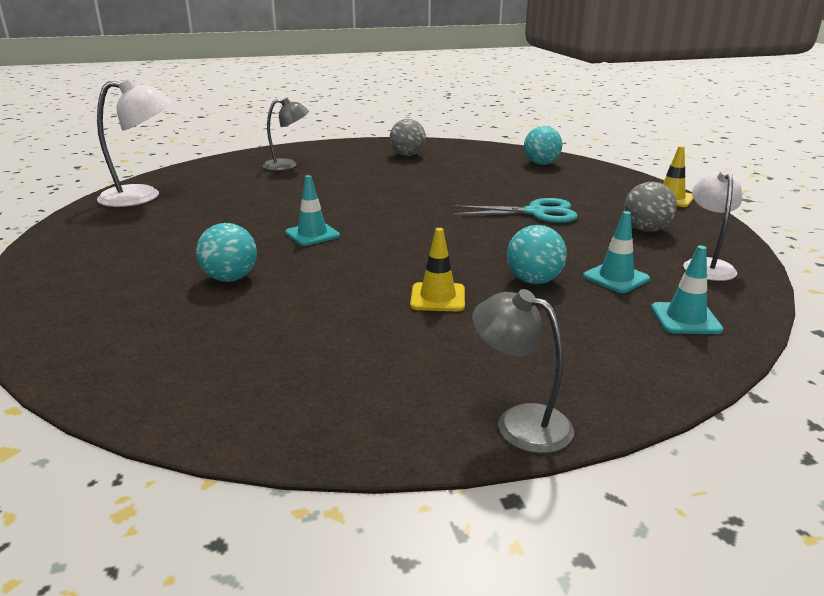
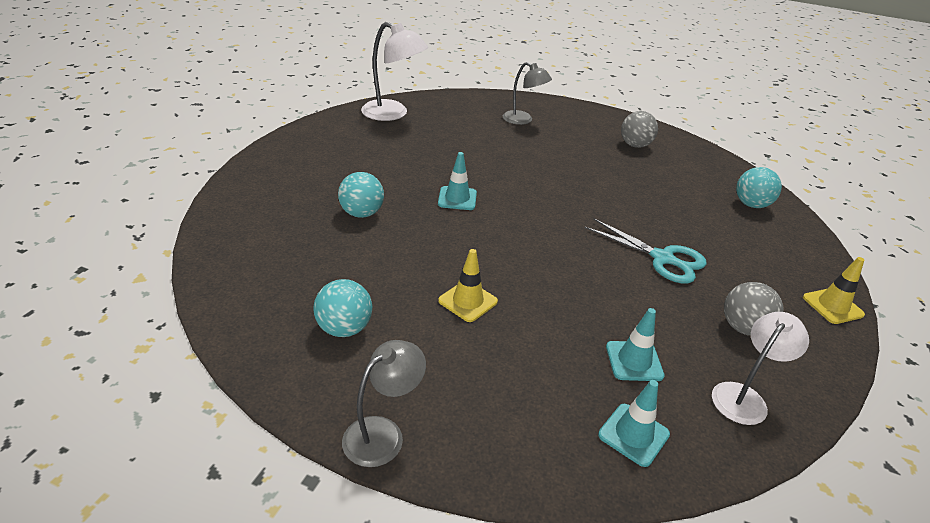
camera: 35 degrees right, 10 degrees up
(519, 422) = (383, 433): grey lamp -> grey lamp turned 60 degrees clockwise
(534, 281) = (560, 326): turquoise ball -> turquoise ball (344, 328)

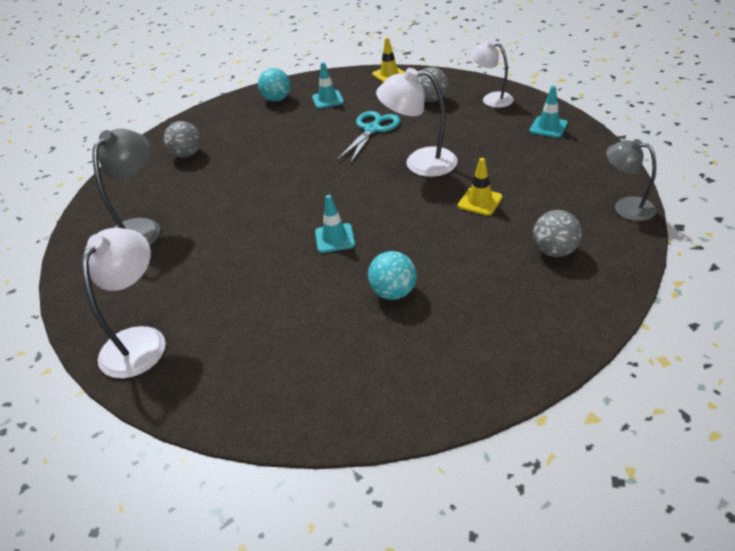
camera: 95 degrees left, 5 degrees up
(344, 328) = (554, 251): turquoise ball -> grey ball
(523, 120) = (141, 229): grey lamp -> grey lamp, size x1.50
(570, 277) = (420, 163): none -> white lamp
(634, 361) = (490, 132): turquoise traffic cone -> turquoise traffic cone (328, 100)

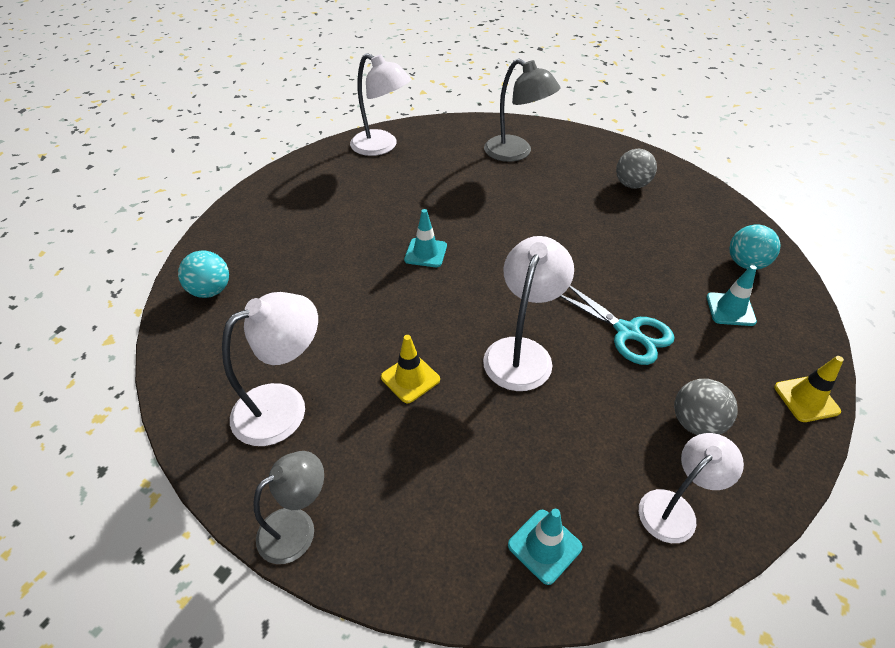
camera: 105 degrees right, 5 degrees up
(393, 292) = (326, 270): turquoise ball -> turquoise ball (211, 291)
(554, 251) = (284, 406): grey ball -> white lamp

